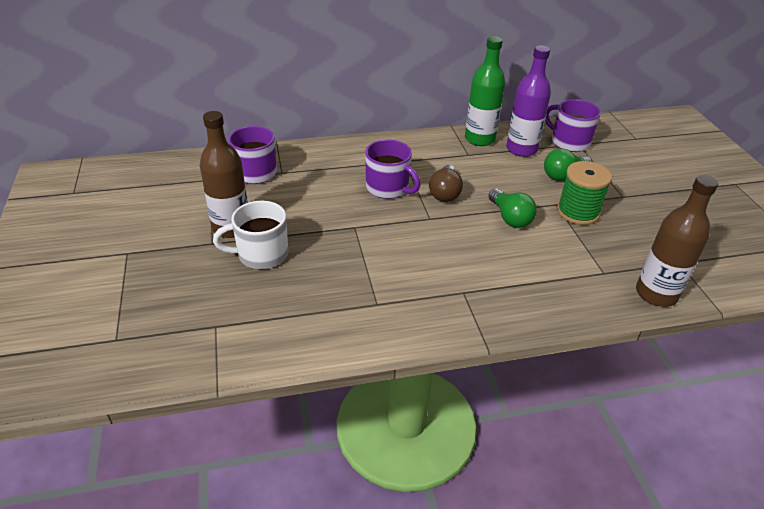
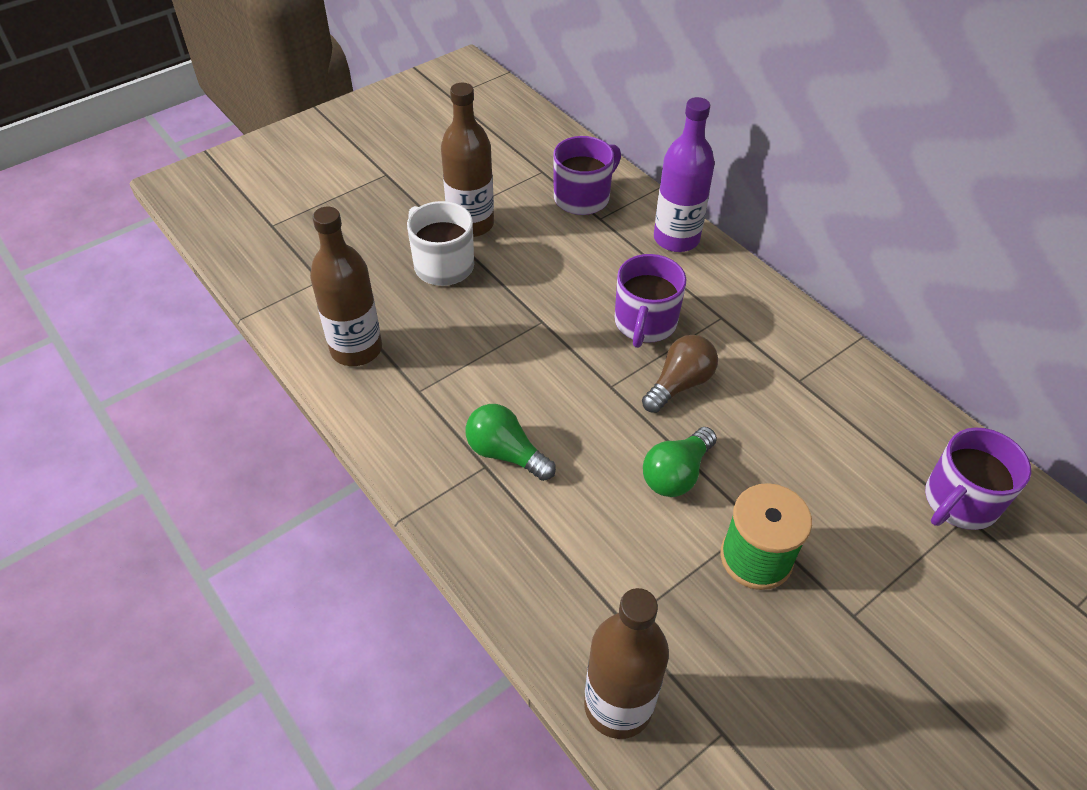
camera: 65 degrees right, 10 degrees up
(311, 325) = (356, 349): none -> brown bottle
(445, 193) = (679, 384): brown light bulb -> brown light bulb turned 150 degrees clockwise
(479, 139) = (854, 381): green bottle -> none
(521, 149) = (873, 441): purple bottle -> purple bottle (676, 238)
(563, 175) = (846, 515): green light bulb -> green light bulb (505, 453)
(569, 142) = (959, 501): purple mug -> purple mug turned 150 degrees counterclockwise

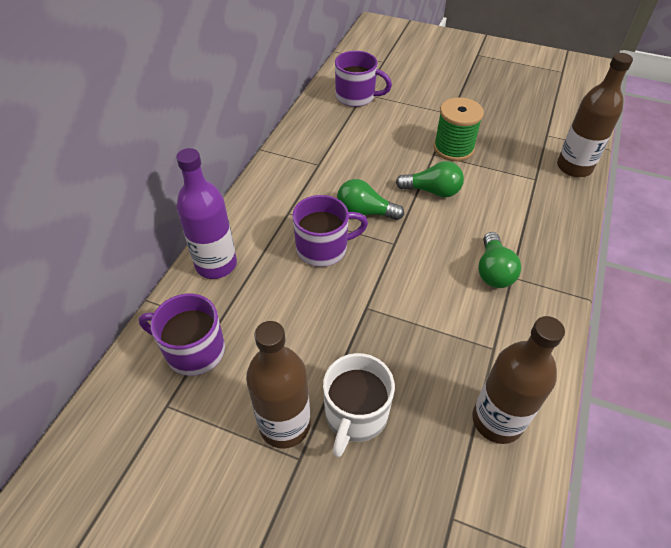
camera: 120 degrees left, 0 degrees up
(679, 384) = (364, 212): brown light bulb -> green light bulb

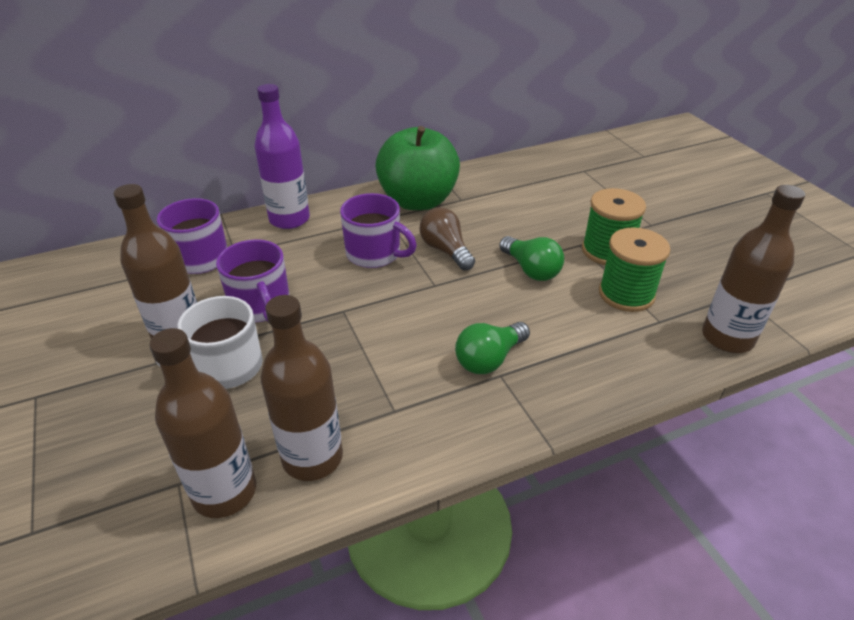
camera: 45 degrees right, 10 degrees down
(291, 184) = (418, 201): none -> green apple
(356, 97) = (572, 170): purple mug -> purple mug (261, 306)
(364, 212) = (445, 250): green light bulb -> brown light bulb
(485, 492) = (224, 492): none -> brown bottle
(500, 172) = (626, 294): none -> green spool

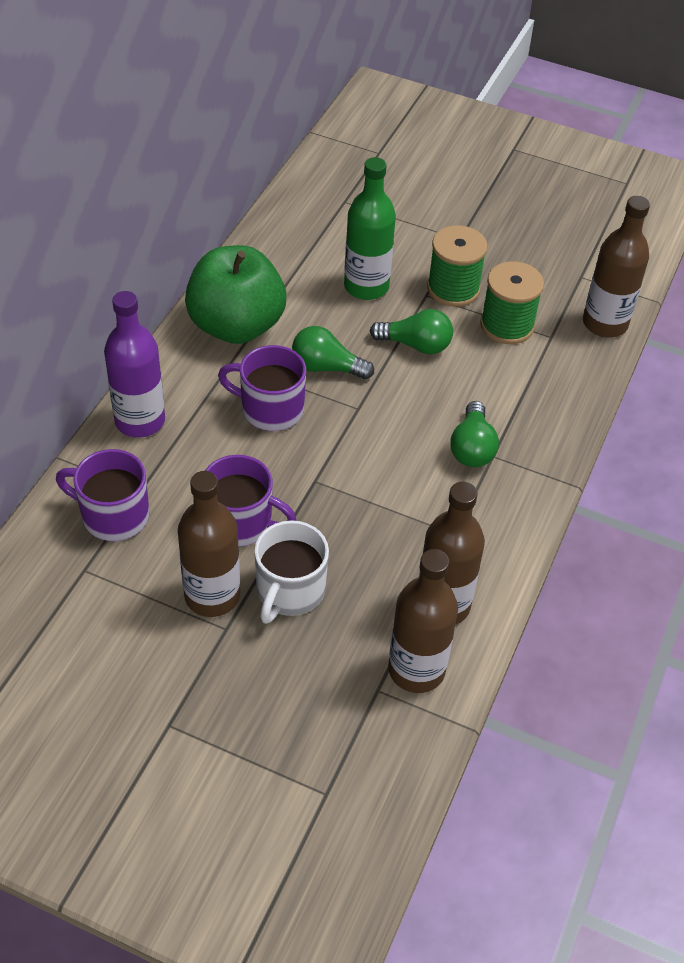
camera: 45 degrees left, 10 degrees up
(374, 254) = (270, 409): purple mug -> purple mug turned 150 degrees counterclockwise
(445, 250) = (326, 367): brown light bulb -> green light bulb
(538, 220) = (366, 286): none -> green bottle

